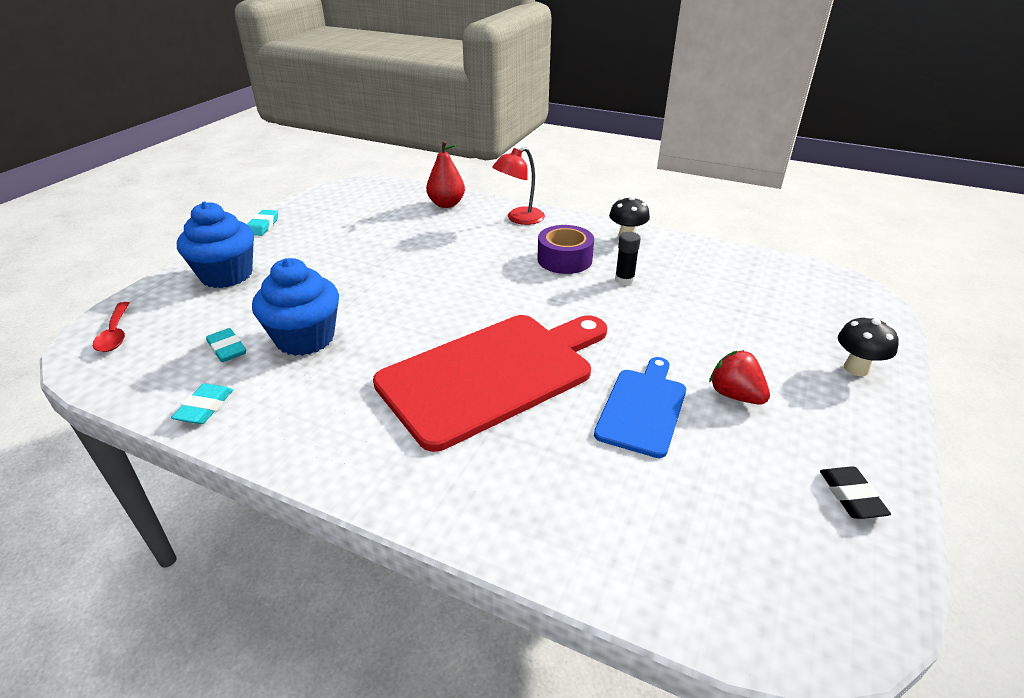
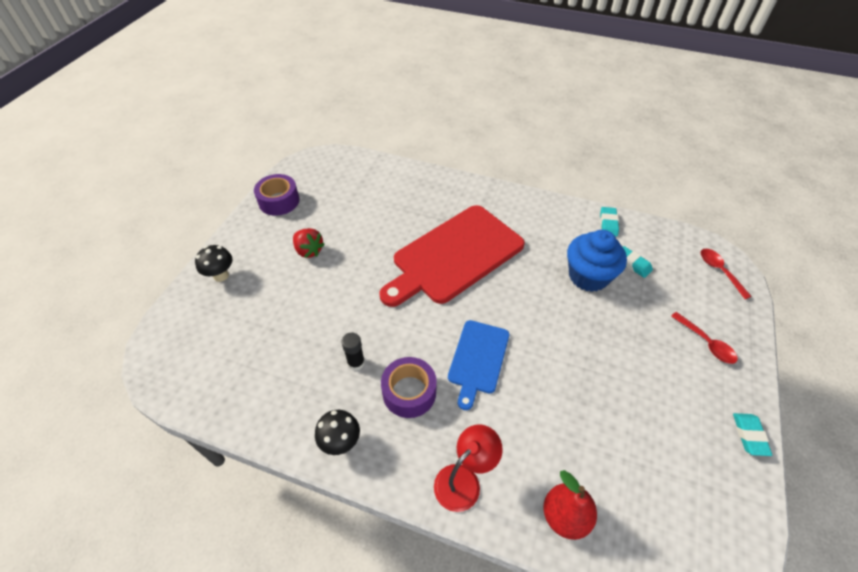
camera: 175 degrees right, 15 degrees up
(227, 275) = (706, 343): blue cupcake -> red spoon
(643, 408) = (365, 238): blue cutting board -> blue cutting board (478, 359)
(851, 496) = (279, 201): black eraser -> purple tape

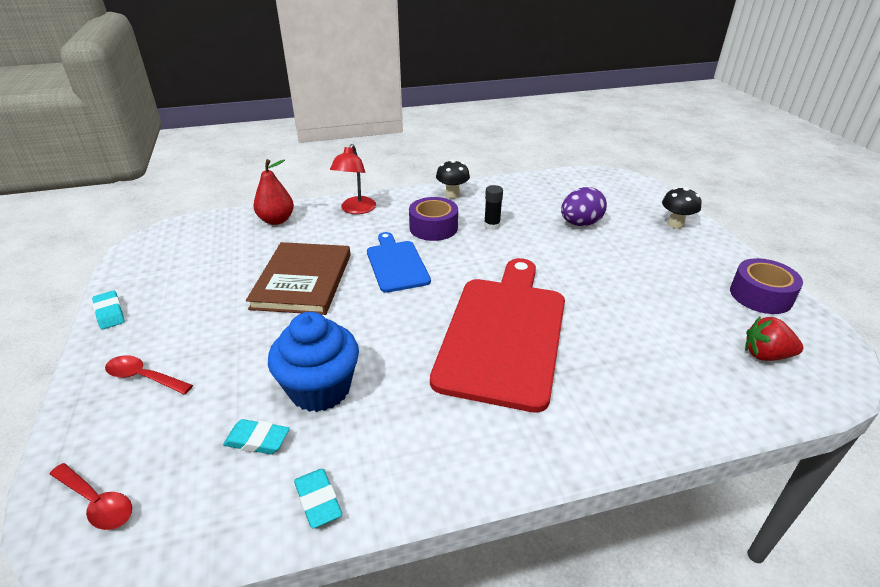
camera: 145 degrees right, 15 degrees down
(285, 319) = (580, 224): none -> purple egg
(309, 250) = (647, 270): red strawberry -> red strawberry (765, 355)
(568, 383) = (302, 281): none -> brown book

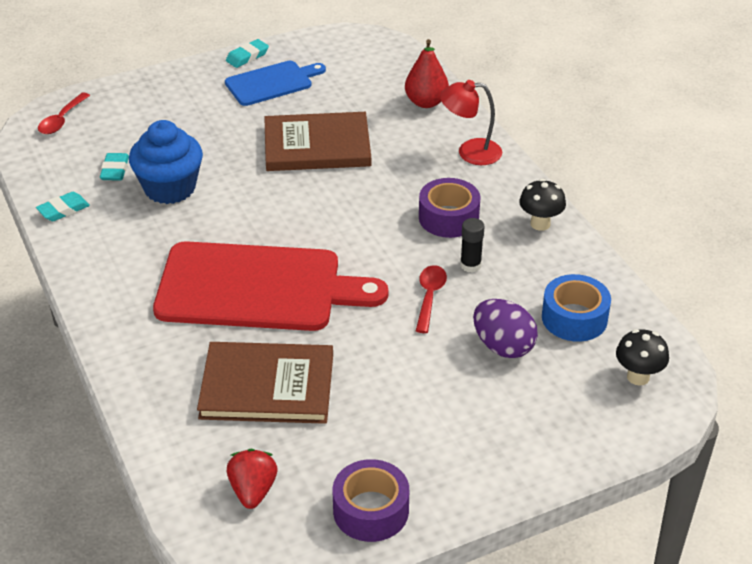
camera: 80 degrees right, 5 degrees up
(144, 377) = (174, 99): red spoon -> red spoon (429, 297)
(396, 264) = (362, 201): blue cutting board -> blue cutting board (272, 83)
(552, 196) = (574, 318): none -> blue tape
(637, 337) = (267, 386): none -> brown book
(675, 224) = (536, 447): black mushroom -> black mushroom (638, 377)

